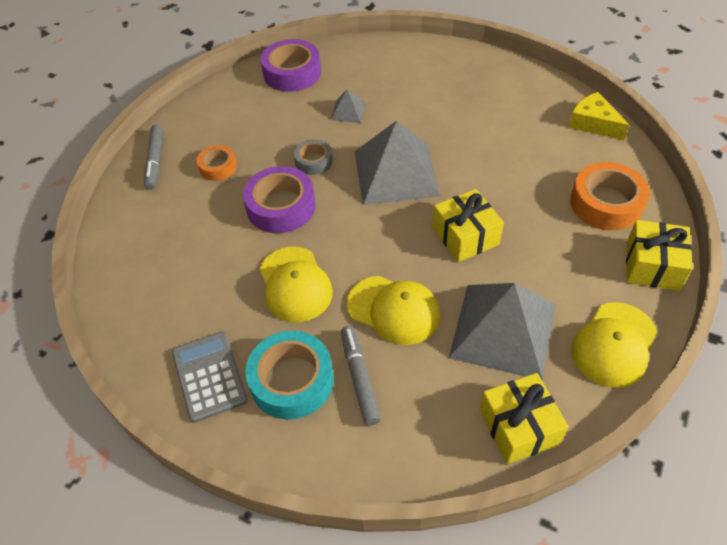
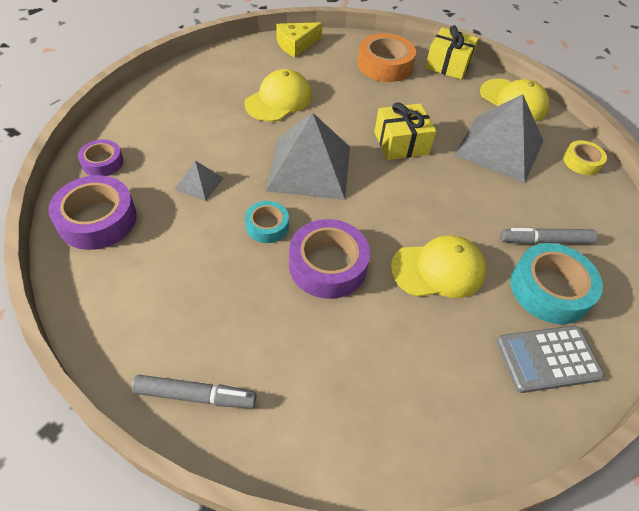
camera: 85 degrees left, 0 degrees up
(218, 167) = (239, 319): orange tape -> none
(313, 161) = (267, 226): grey tape -> turquoise tape
(351, 56) = (102, 162): none -> purple tape
(393, 310) = (475, 204): yellow cap -> yellow cap (279, 100)
(519, 427) = (582, 162): yellow gift -> yellow tape

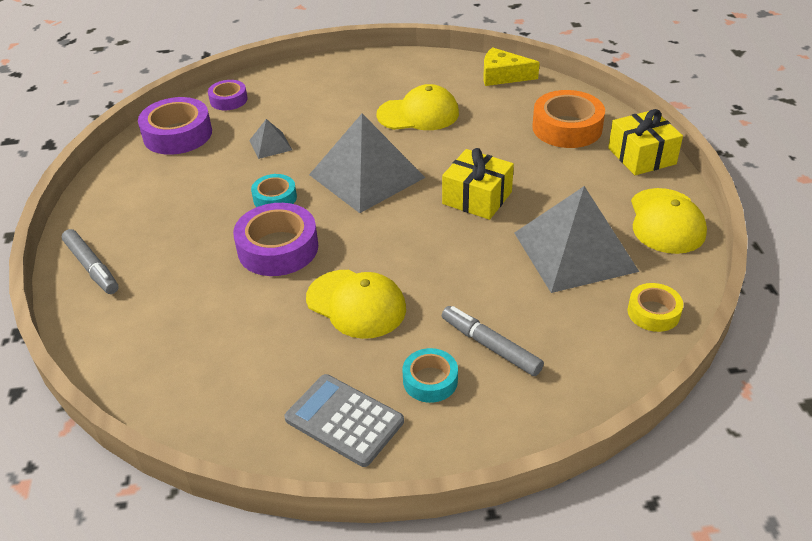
camera: 50 degrees right, 10 degrees down
(549, 289) = (430, 380): turquoise tape -> turquoise tape, size x0.58

